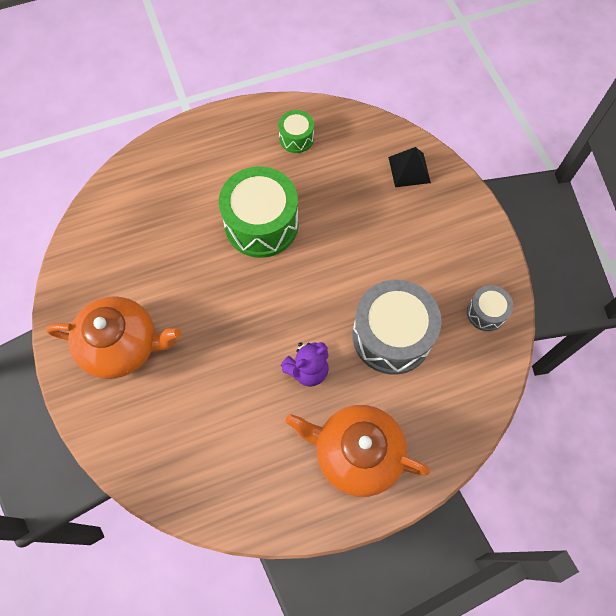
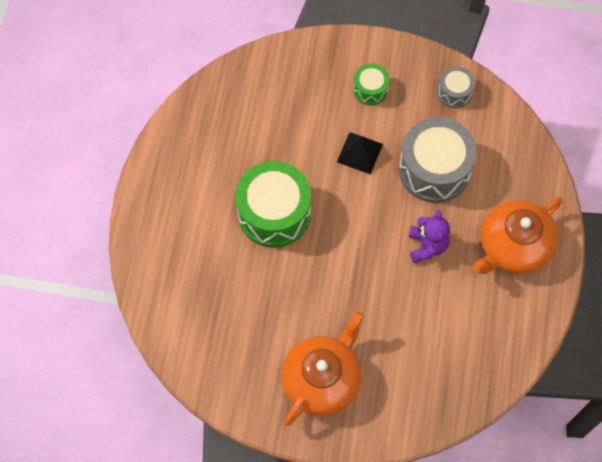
camera: 60 degrees left, 0 degrees up
(296, 138) = (205, 141): green drum -> green drum (370, 89)
(409, 170) = (294, 71): black pyramid -> black pyramid (360, 153)

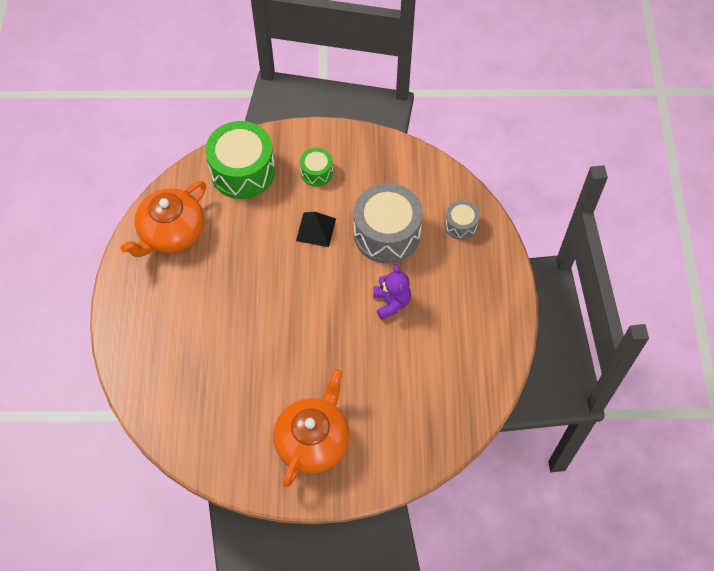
camera: 10 degrees left, 5 degrees down
(274, 213) = (244, 296): green drum -> green drum (242, 171)
(454, 92) = (393, 163): grey drum -> grey drum (460, 225)
(513, 246) = (470, 290): orange teapot -> orange teapot (171, 232)

